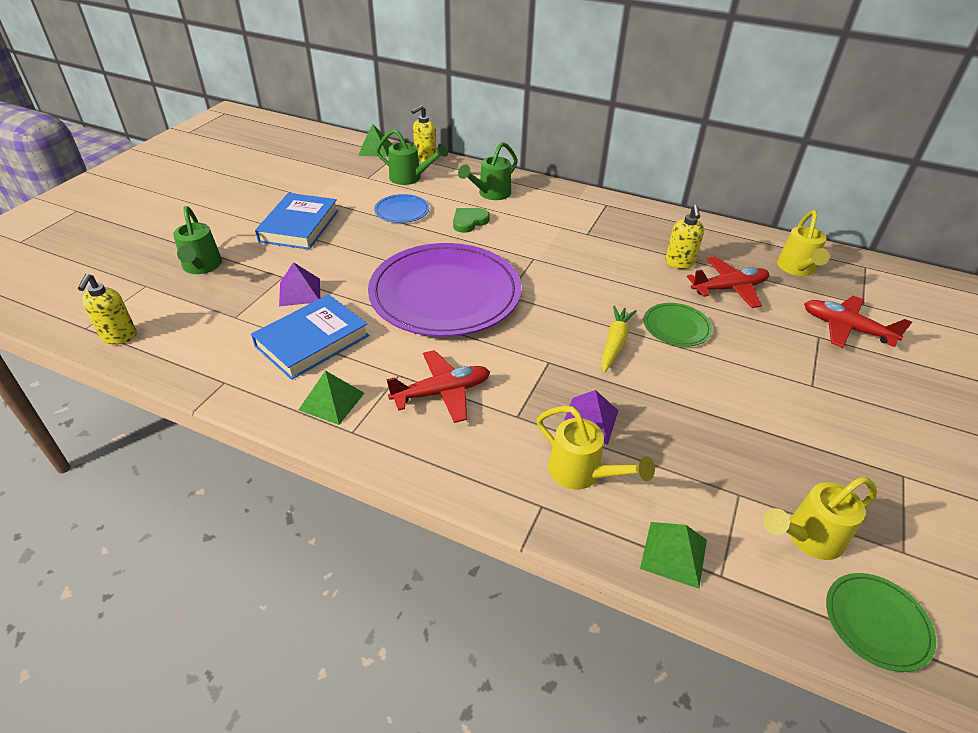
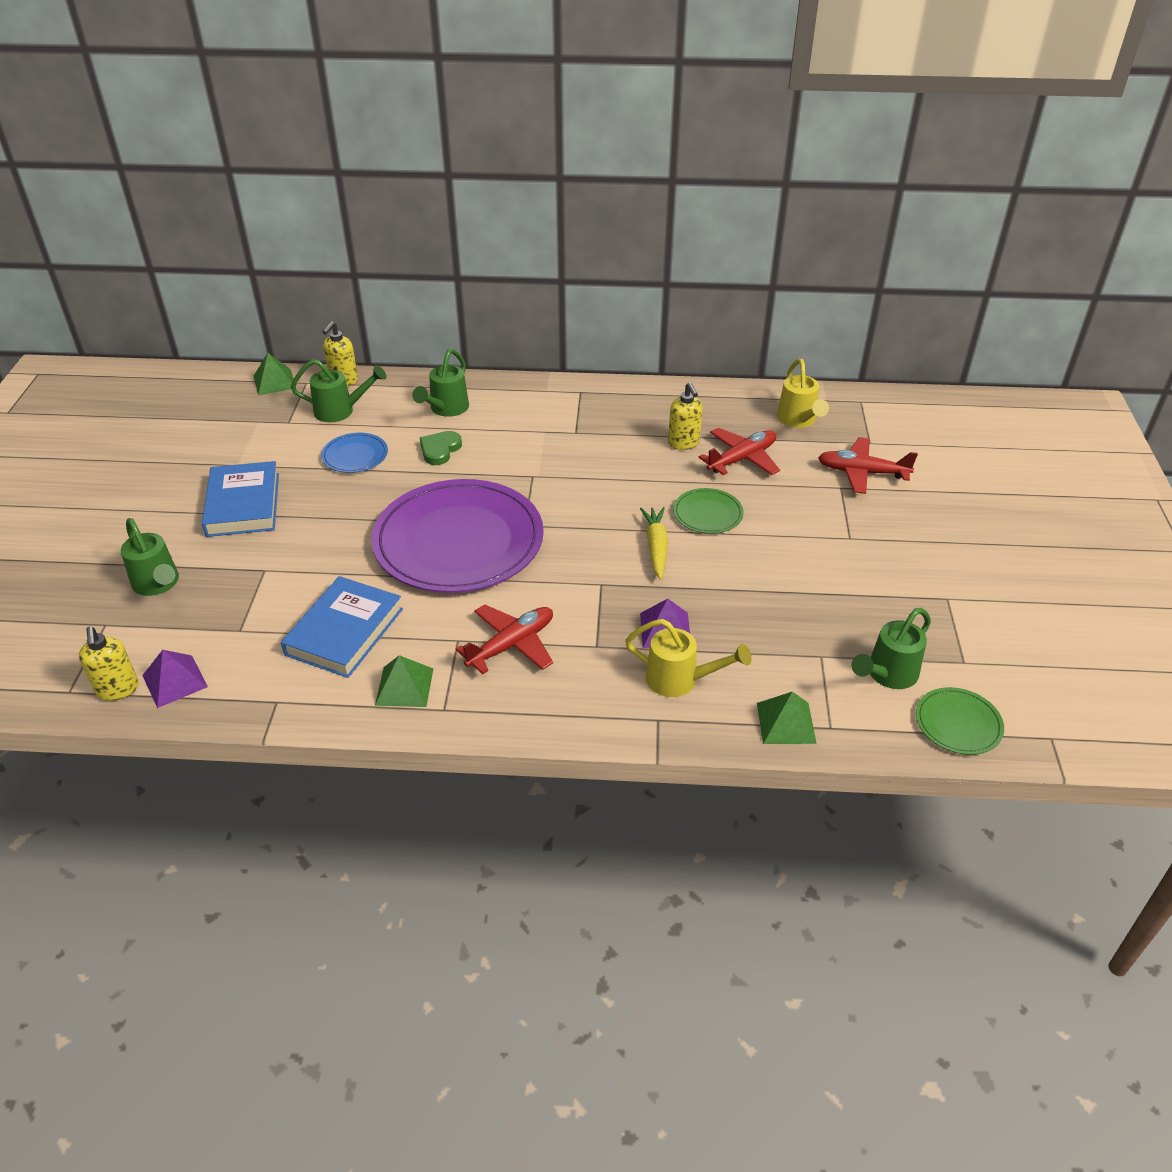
camera: 20 degrees left, 0 degrees up
(300, 292) = (295, 582): purple pyramid -> purple pyramid (175, 681)
(807, 538) = (887, 675): yellow watering can -> green watering can

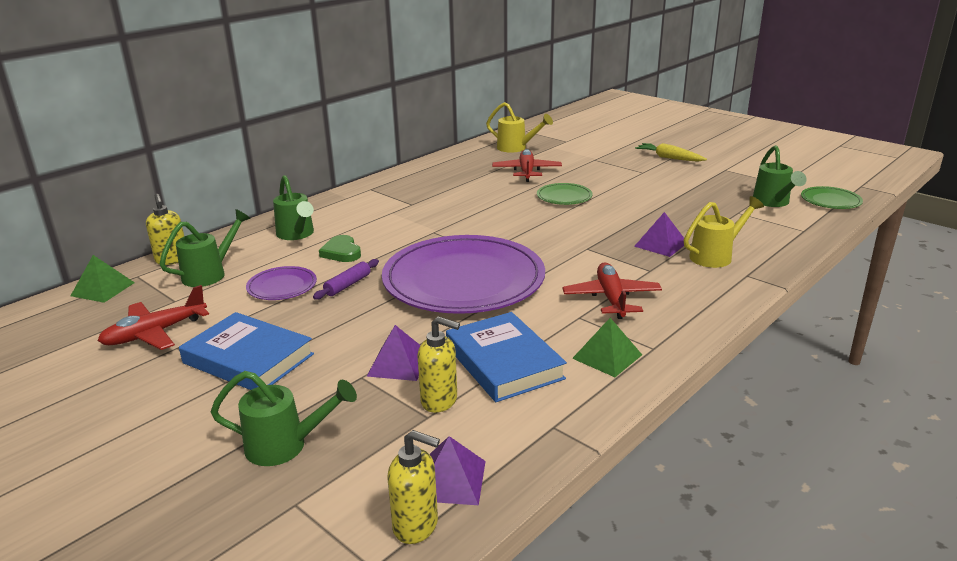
camera: 50 degrees left, 15 degrees down
(296, 578) = (398, 363): none -> purple pyramid
(355, 455) = (282, 286): blue plate -> purple plate
(389, 485) = (348, 285): none -> purple rolling pin
(656, 547) = (574, 220): yellow carrot -> yellow carrot (669, 158)
(683, 443) = (483, 180): yellow soap dispenser -> yellow soap dispenser (439, 401)
(786, 722) = (788, 240): green pyramid -> none
(861, 472) = (589, 151): red plane -> red plane (154, 333)

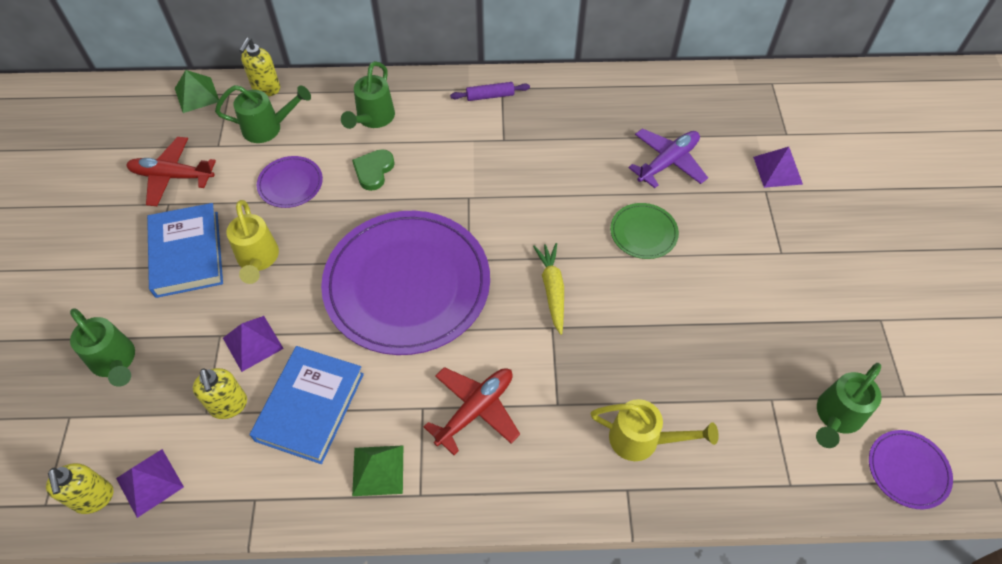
camera: 45 degrees right, 30 degrees up
(348, 285) = (329, 219): purple rolling pin -> purple rolling pin (490, 96)
(516, 148) = (716, 111): yellow watering can -> yellow watering can (258, 260)
(526, 171) = (668, 162): red plane -> purple plane
(660, 244) = (620, 379): purple pyramid -> purple pyramid (777, 170)
(669, 158) = (850, 249): yellow carrot -> yellow carrot (552, 289)
(830, 200) = (908, 470): green plate -> purple plate

